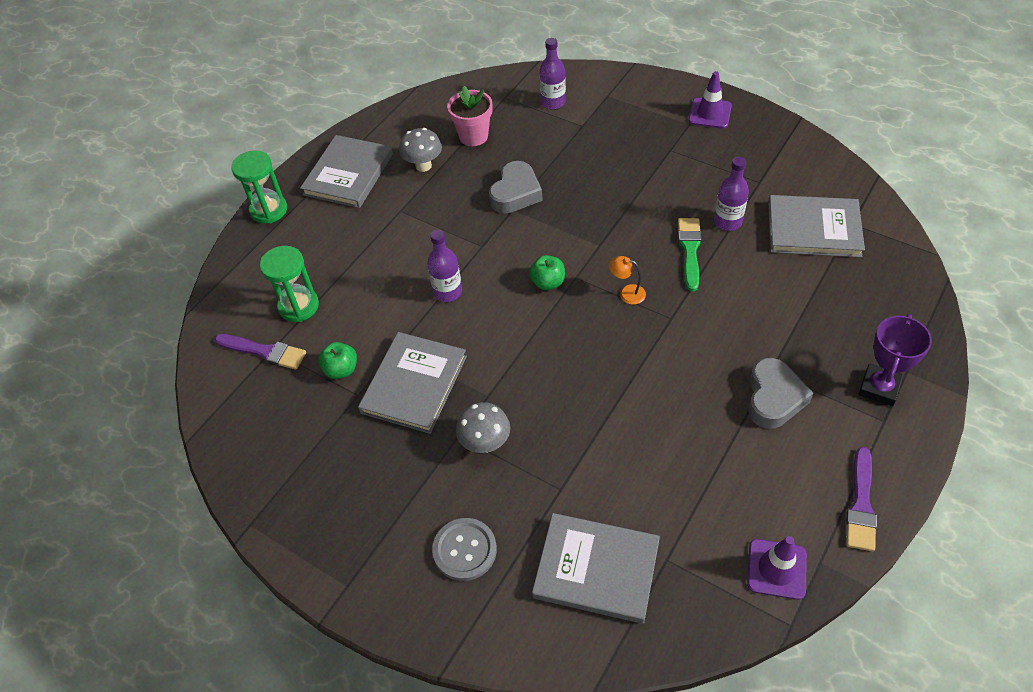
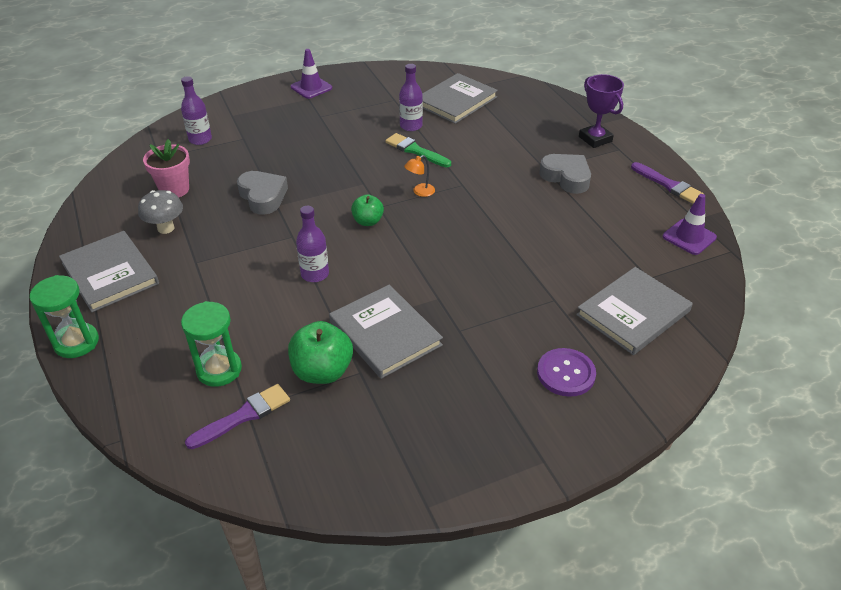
camera: 60 degrees left, 10 degrees down
(341, 370) = (322, 371): green apple -> green apple, size x1.62
(464, 550) = (566, 373): grey button -> purple button
(485, 443) = (480, 319): grey mushroom -> none

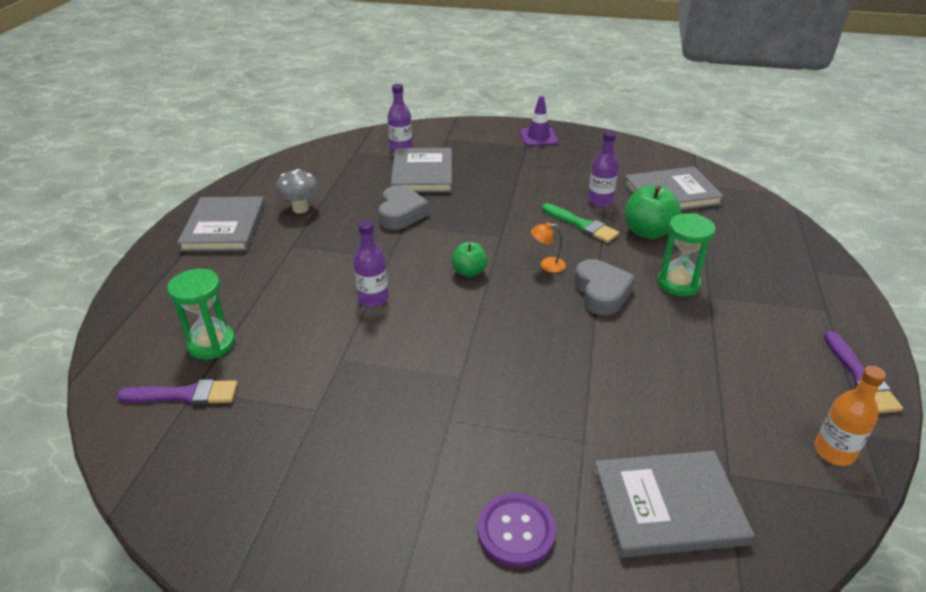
camera: 35 degrees right, 5 degrees down
(76, 342) = (145, 269): green hourglass -> green hourglass (678, 283)
(174, 189) = (339, 181): pink flower pot -> none
(322, 371) = (286, 390): green apple -> green apple (648, 232)
(385, 333) = (376, 384): grey book -> grey book (422, 173)
(415, 150) = (582, 225): green brush -> green brush turned 150 degrees clockwise
(566, 177) = (727, 314): grey heart -> grey heart (601, 292)
(595, 139) = (804, 287): purple trophy -> none
(689, 237) = (834, 452): purple traffic cone -> orange bottle

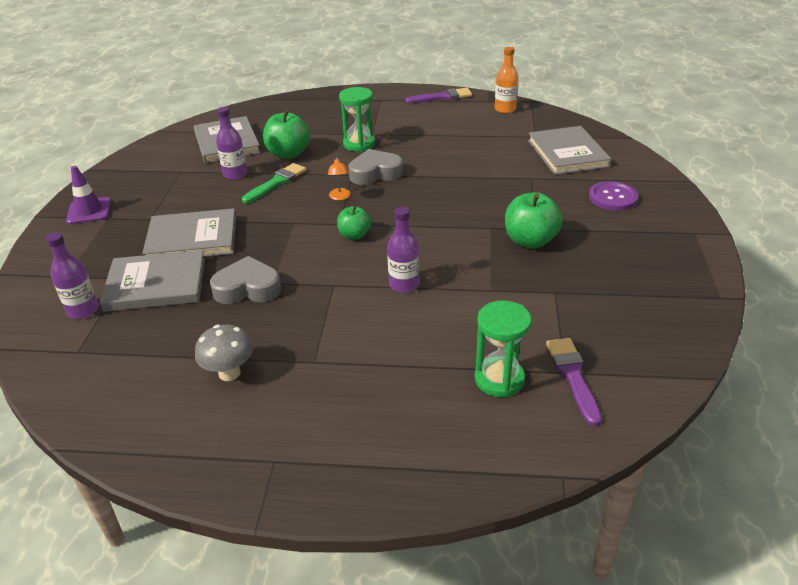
camera: 95 degrees left, 0 degrees up
(224, 227) = (272, 438): grey book -> grey book (192, 238)
(423, 407) = (530, 241): none -> green apple

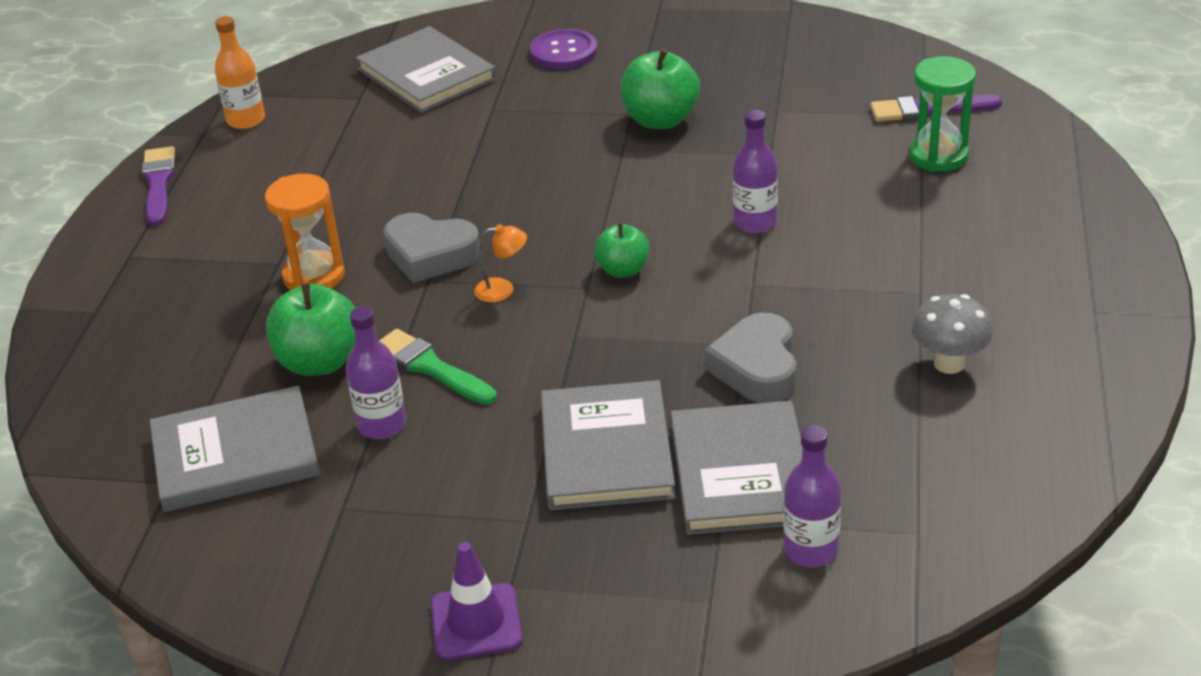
camera: 85 degrees left, 0 degrees up
(359, 144) = (314, 276): green hourglass -> orange hourglass
(375, 173) = (430, 255): grey heart -> grey heart turned 60 degrees counterclockwise
(567, 153) = (426, 74): grey book -> grey book turned 60 degrees clockwise

